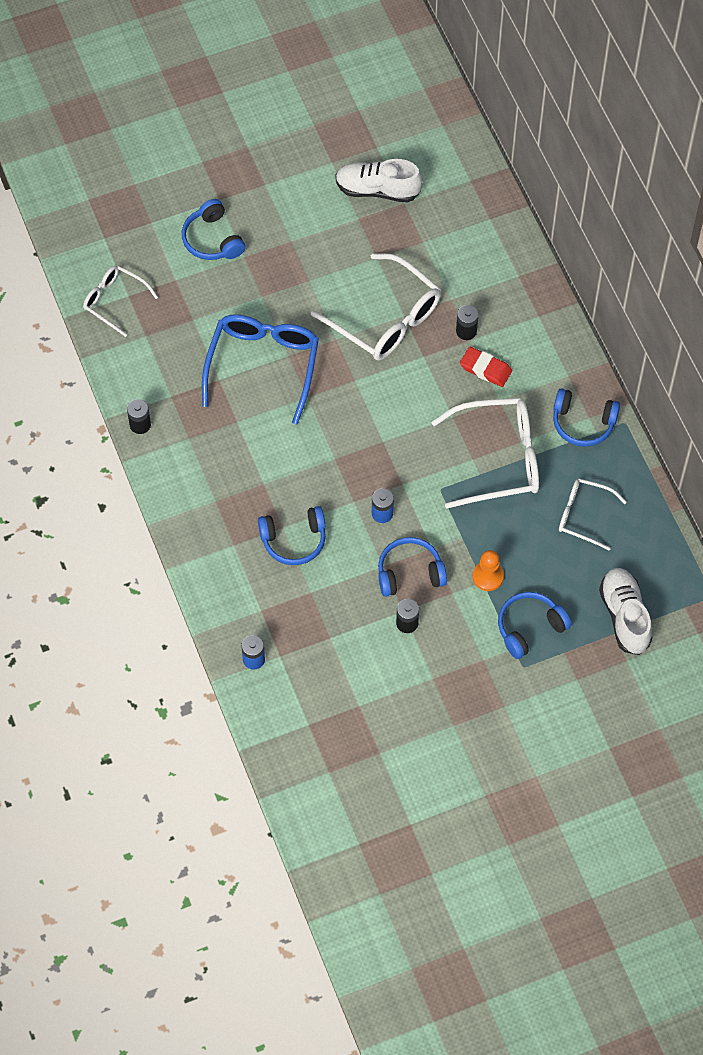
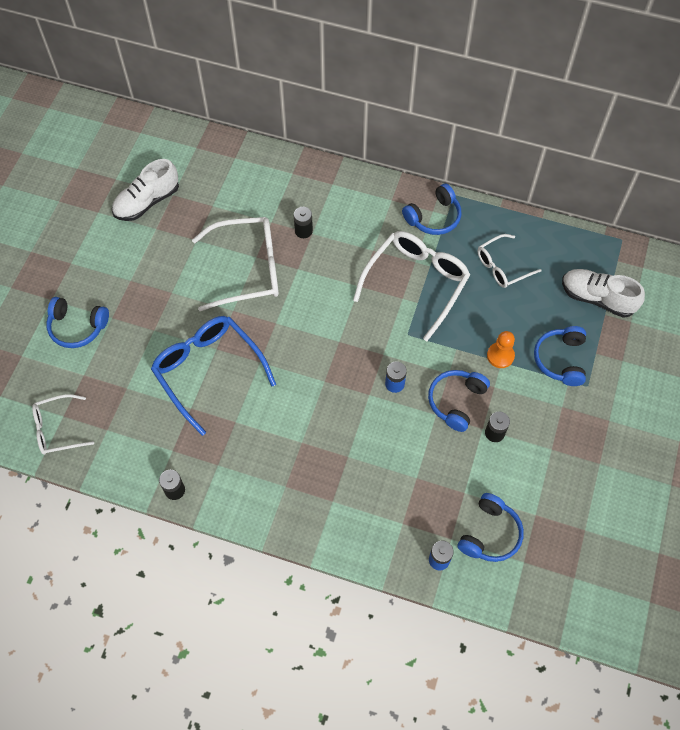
camera: 50 degrees left, 0 degrees up
(294, 540) = (365, 457): blue headphones -> blue headphones (489, 534)
(485, 369) = (342, 241): red eraser -> none

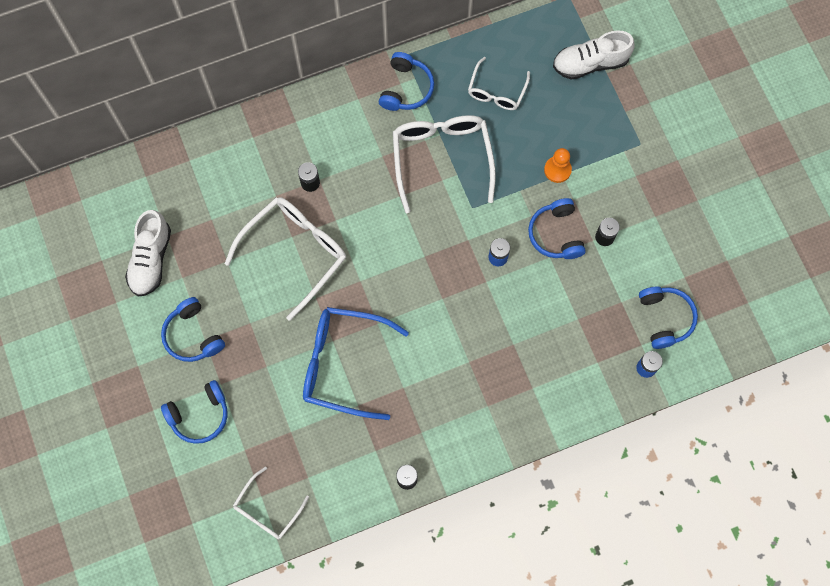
camera: 40 degrees left, 10 degrees up
(560, 360) = (604, 137): blue headphones -> blue headphones (193, 335)

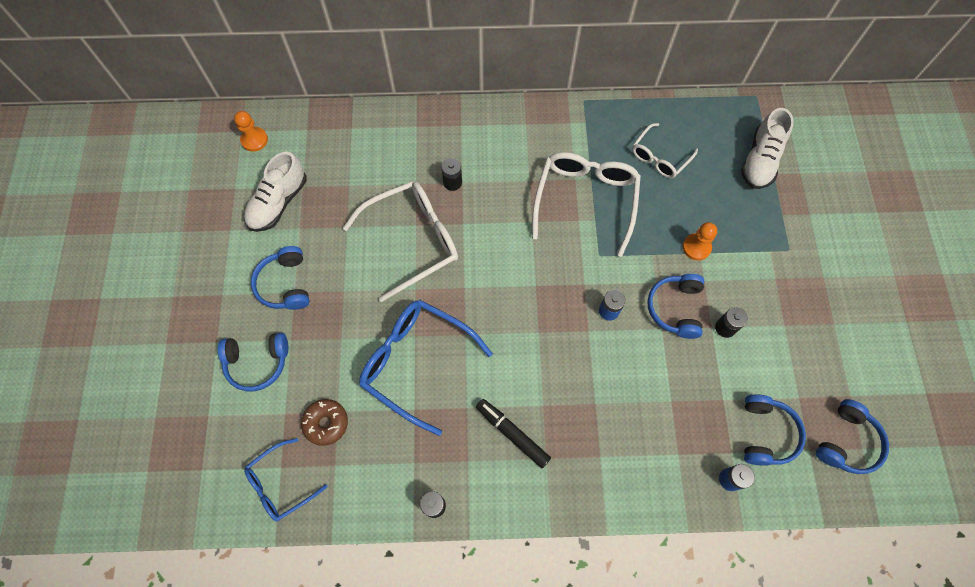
camera: 20 degrees right, 5 degrees down
(98, 204) = (254, 140): none -> orange pawn
(267, 510) = (280, 484): white glasses -> blue glasses
(285, 445) = (326, 423): none -> brown donut
(406, 88) = (573, 128): blue headphones -> blue headphones (846, 442)
(451, 395) = (512, 434): none -> black marker
(590, 63) = (760, 160): white shoe -> white shoe turned 75 degrees counterclockwise

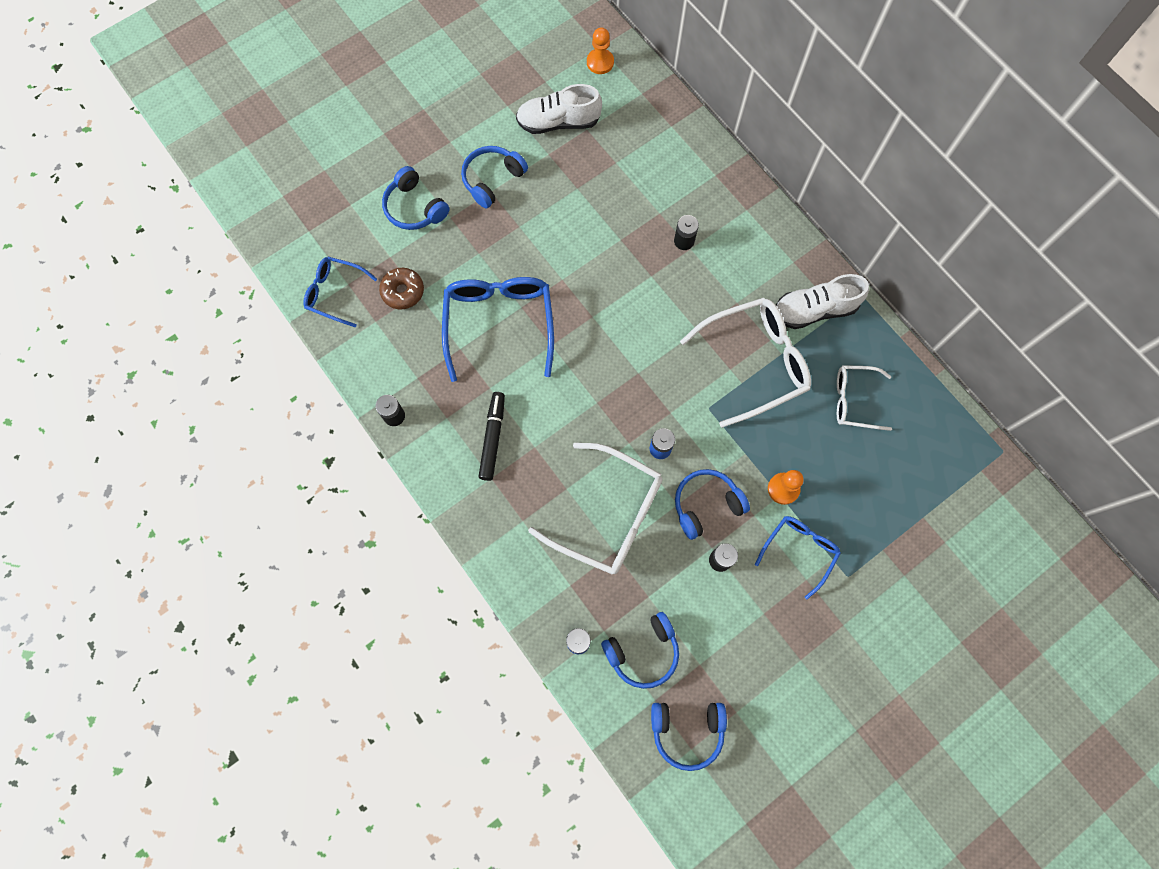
camera: 55 degrees right, 5 degrees up
(413, 240) = (604, 247): white glasses -> white glasses (609, 515)
(751, 268) = (799, 551): none -> blue glasses
(760, 160) = (928, 496): white shoe -> white shoe (814, 310)

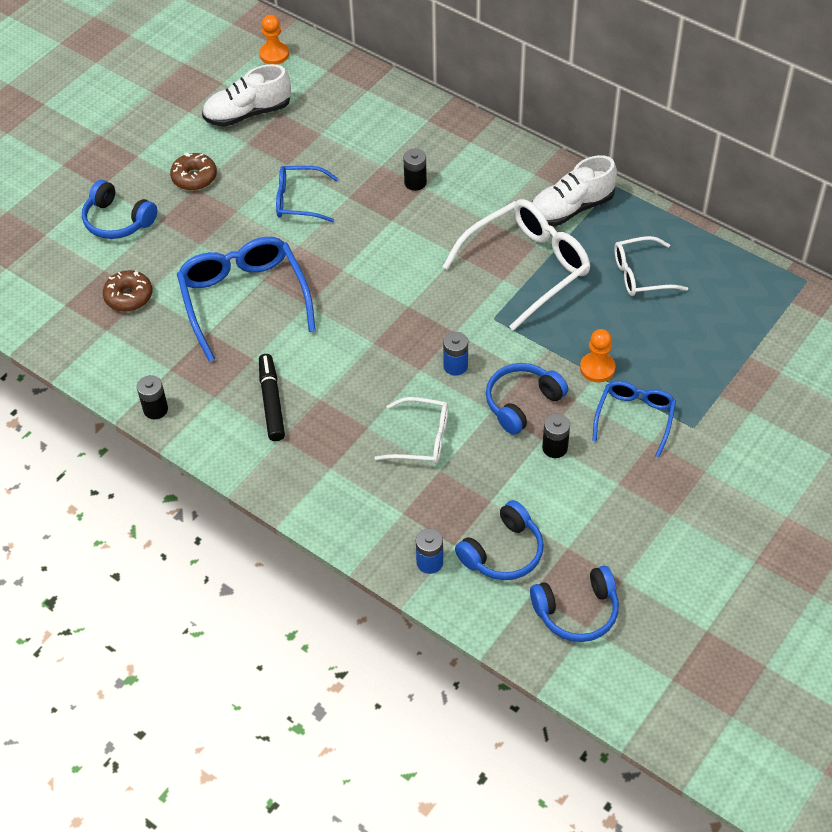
camera: 15 degrees left, 20 degrees down
(335, 293) = (53, 316): blue glasses -> blue glasses (299, 200)
(492, 180) = (194, 177): blue headphones -> brown donut
(609, 515) = (422, 438): white glasses -> white glasses, size x0.58

